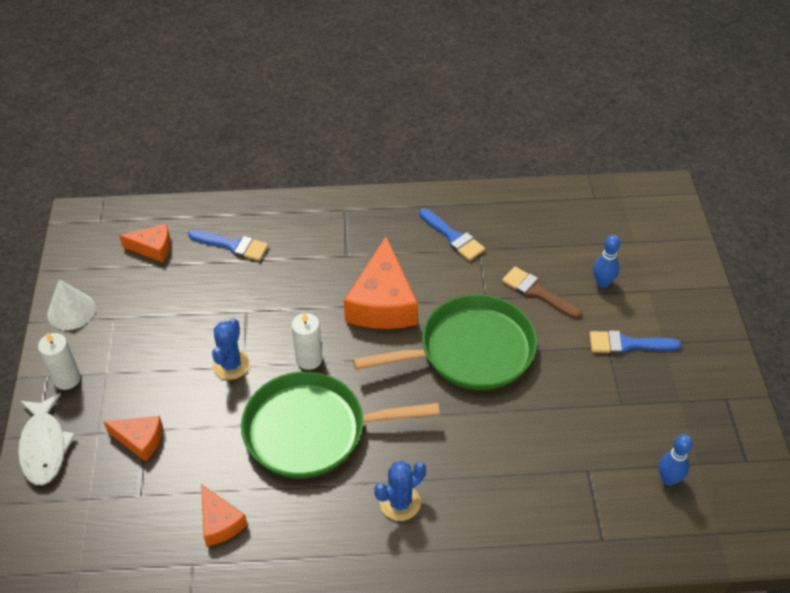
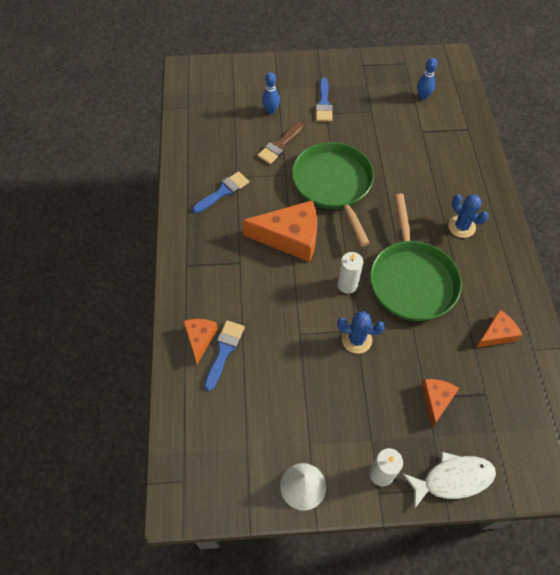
camera: 90 degrees left, 10 degrees up
(153, 248) = (224, 421): orange cheese -> orange cheese (200, 339)

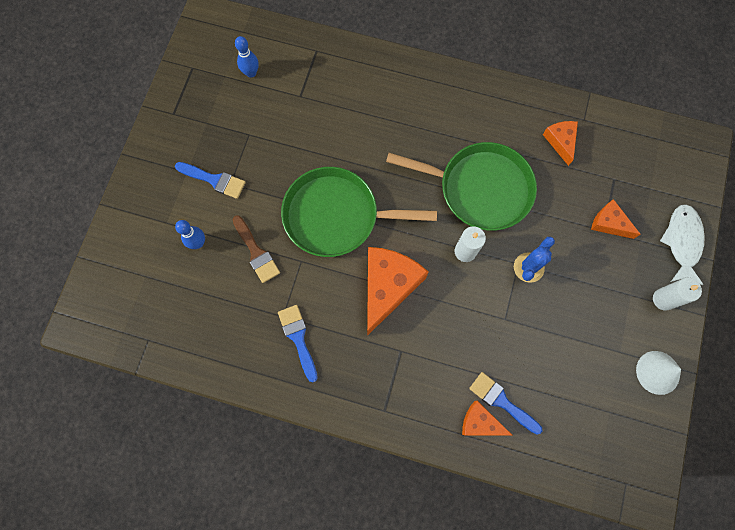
camera: 70 degrees left, 15 degrees up
(461, 226) = (435, 115): blue cactus -> none

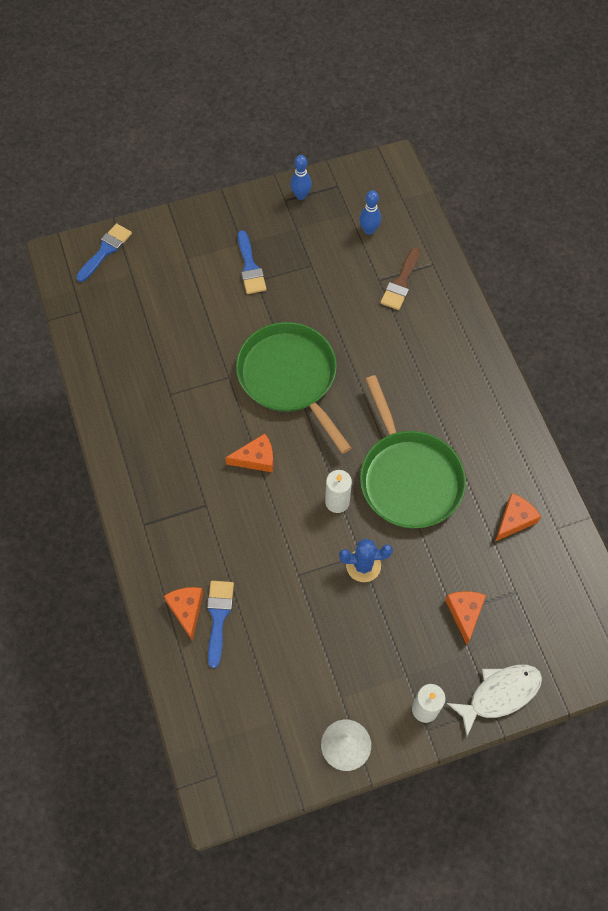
camera: 55 degrees right, 10 degrees down
(198, 243) = (187, 292): blue bowling pin -> blue bowling pin (301, 195)
(256, 252) = (211, 338): brown brush -> brown brush (401, 283)
(298, 338) = (159, 418): blue brush -> blue brush (105, 250)
(388, 286) = (256, 458): orange cheese -> orange cheese, size x0.53

